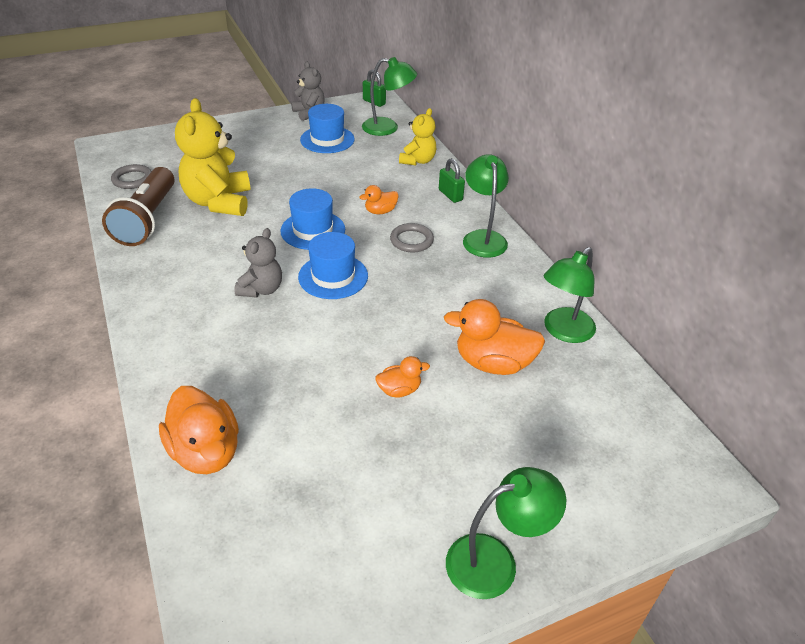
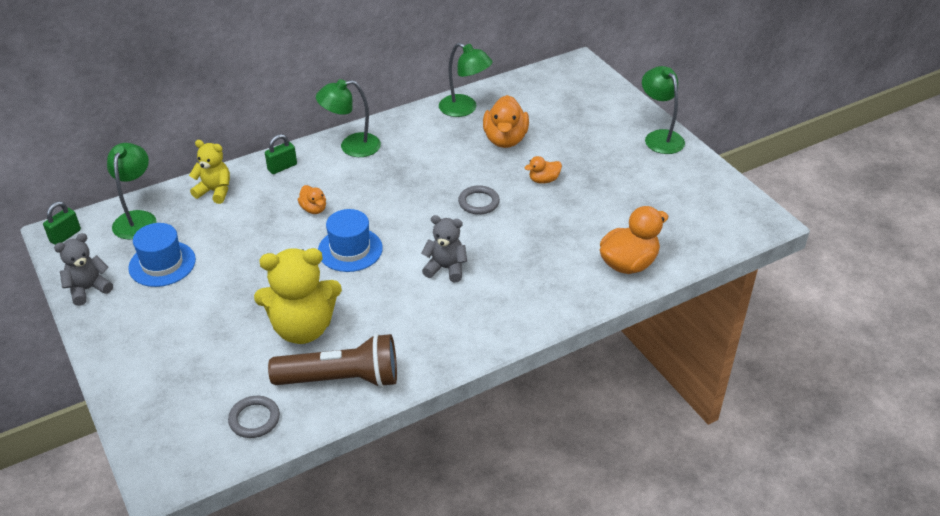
camera: 95 degrees left, 0 degrees up
(333, 276) = (420, 227): blue hat -> none
(399, 390) = (543, 180): orange duck -> orange duck turned 90 degrees counterclockwise
(411, 240) = (360, 186): grey ring -> grey ring (478, 202)

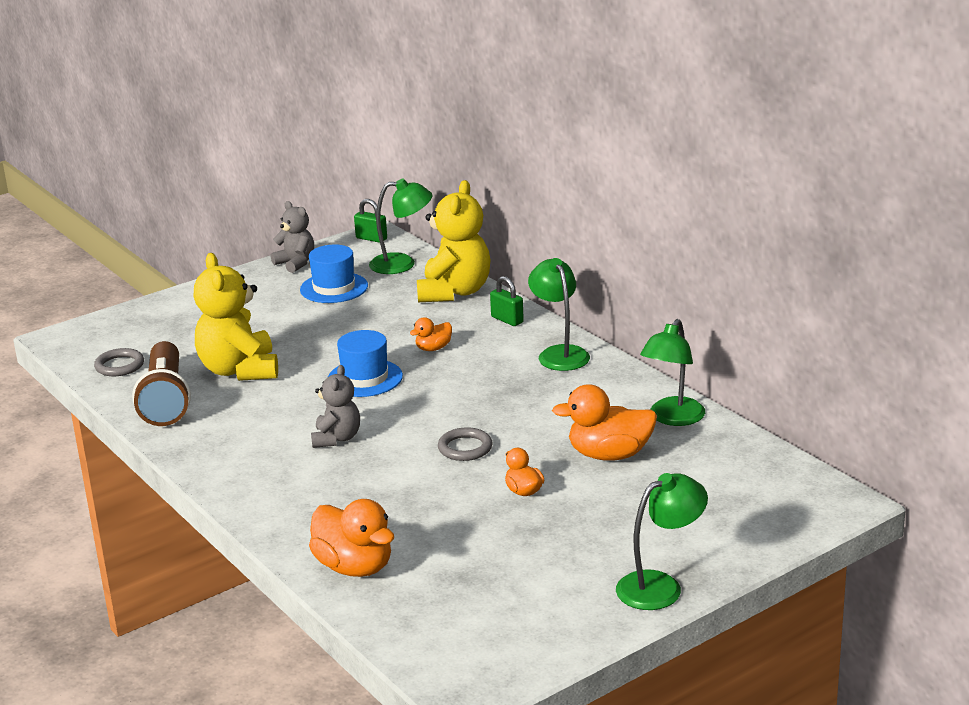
camera: 85 degrees right, 15 degrees down
(215, 191) = (454, 292): yellow teddy bear -> yellow teddy bear, size x1.72

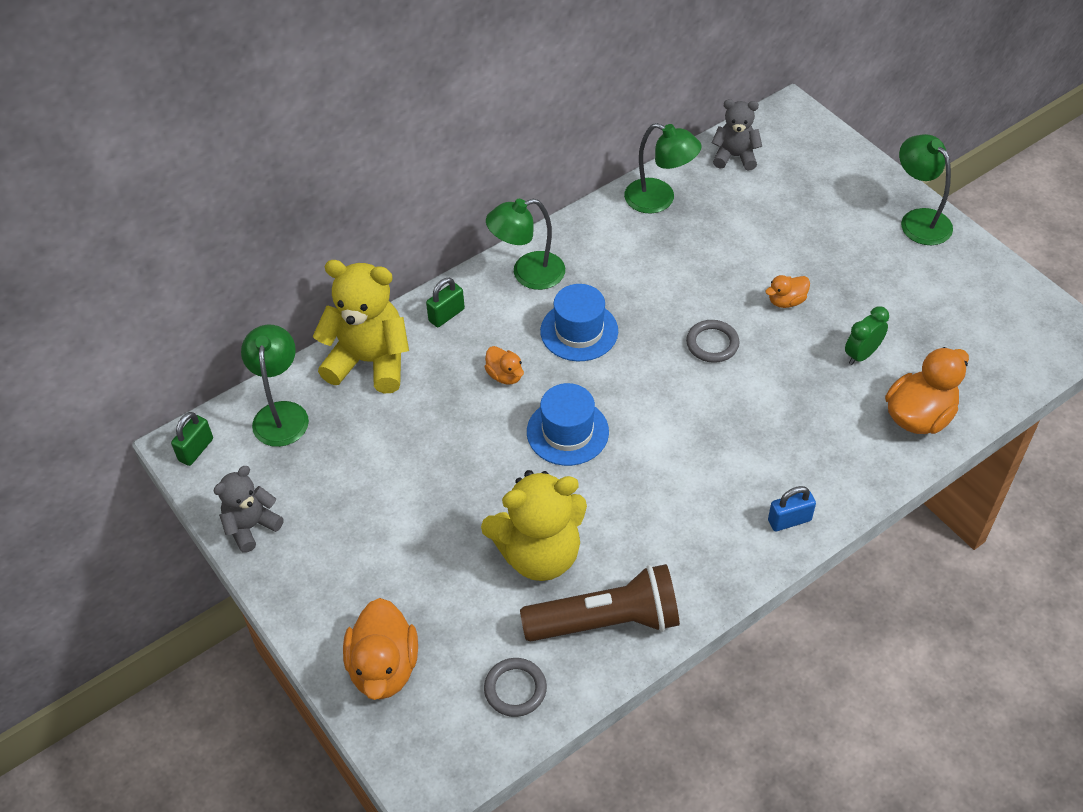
camera: 90 degrees left, 25 degrees up
(241, 486) = (789, 520): none -> blue padlock
(334, 288) = (334, 478): blue hat -> blue hat (579, 331)
(336, 438) = (694, 447): grey teddy bear -> grey teddy bear (735, 156)
(444, 535) = (861, 355): none -> green clock
(609, 455) = (723, 243): orange duck -> orange duck (384, 667)

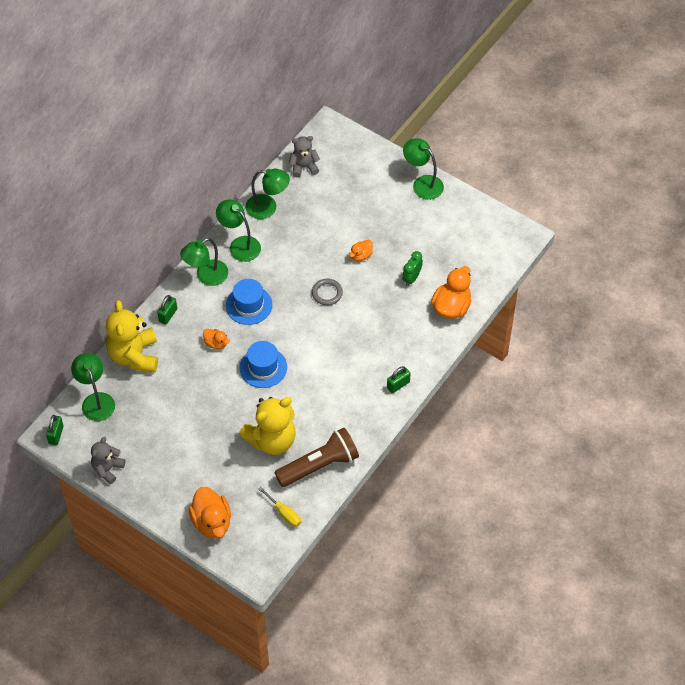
camera: 20 degrees left, 5 degrees up
(369, 361) = (134, 356): yellow teddy bear -> yellow teddy bear turned 90 degrees counterclockwise
(515, 689) = (284, 513): grey ring -> yellow screwdriver
(597, 241) = (240, 245): none -> green lamp
(789, 520) = (398, 385): blue padlock -> green padlock

